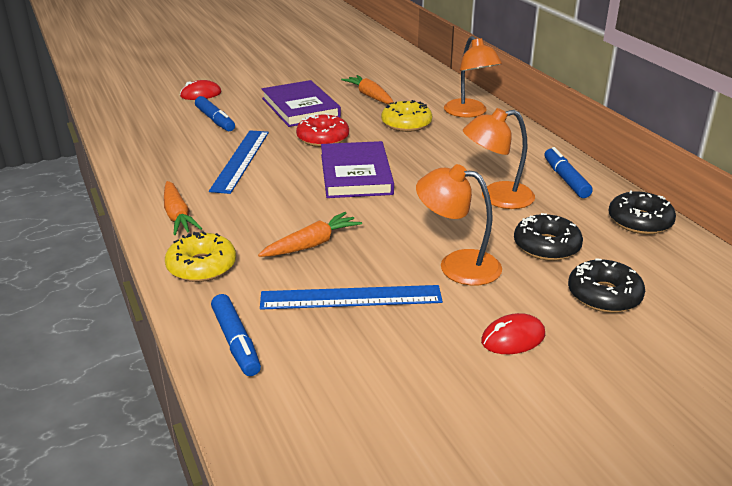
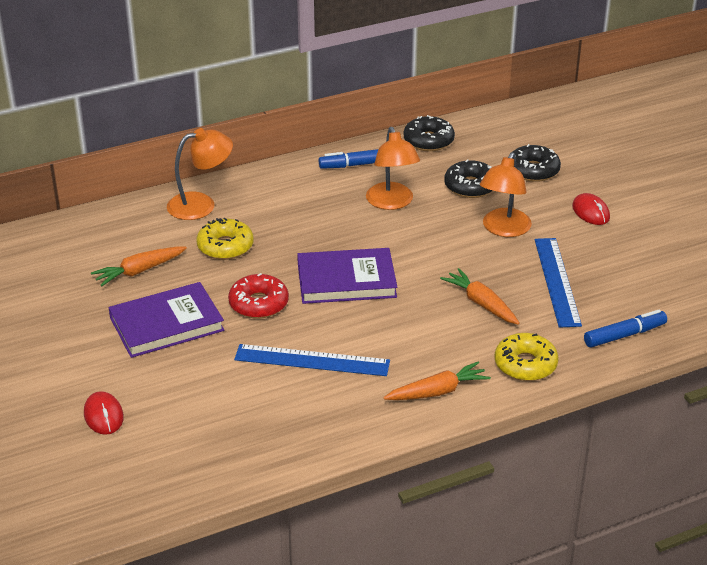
camera: 90 degrees left, 5 degrees up
(215, 120) = (196, 392): blue marker -> none

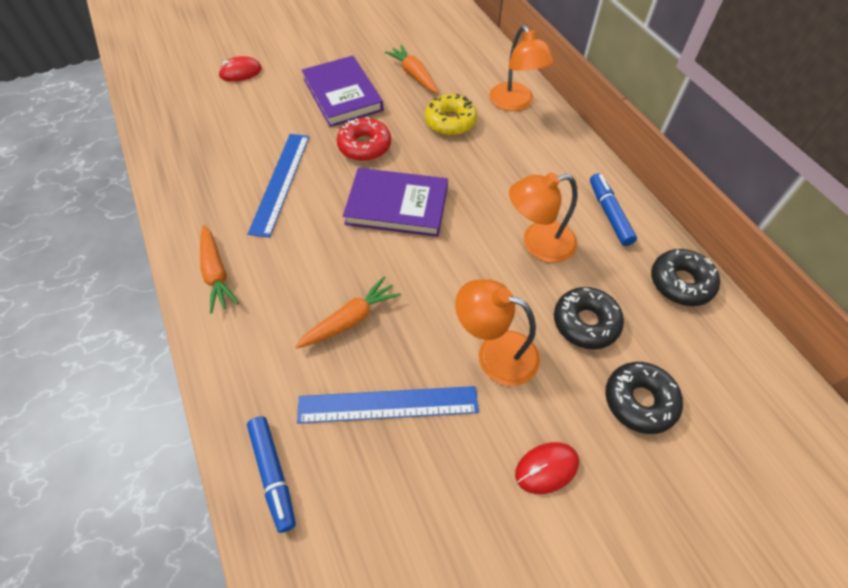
camera: 90 degrees right, 20 degrees up
(346, 280) = (397, 205): purple book -> purple book turned 75 degrees counterclockwise
(525, 364) = (240, 355): yellow donut -> none

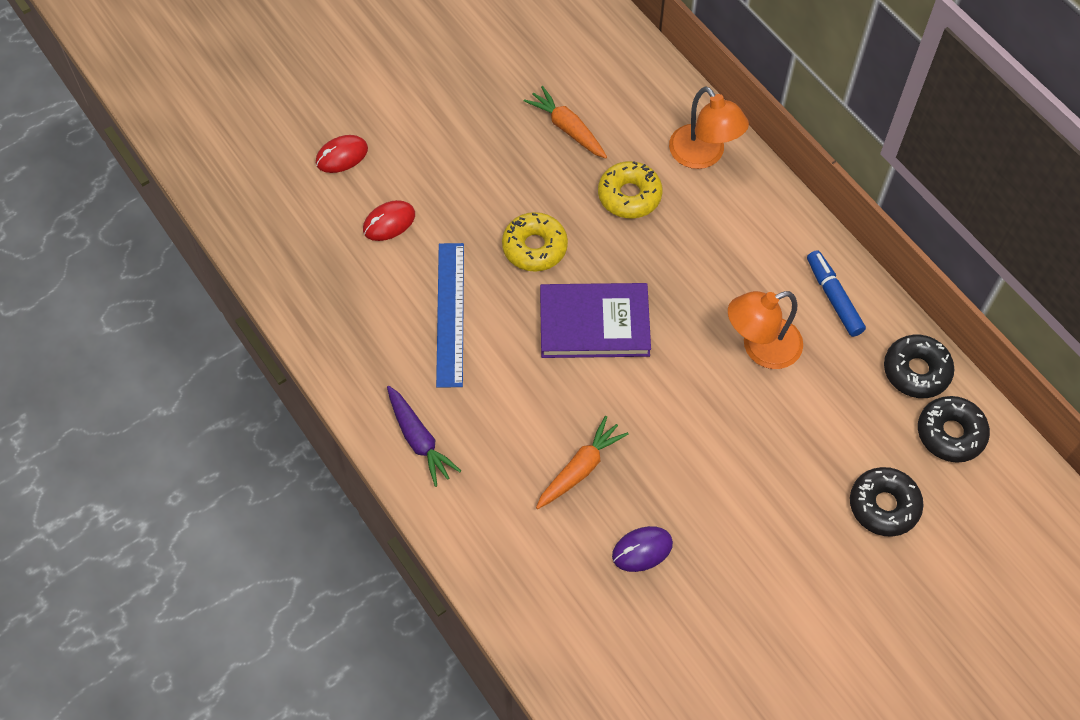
camera: 10 degrees left, 5 degrees up
(216, 273) = (419, 439): orange carrot -> purple carrot
(273, 474) = (551, 633): blue marker -> none
(342, 95) = (485, 173): purple book -> none
(364, 146) = (534, 247): red donut -> yellow donut
(388, 404) = (642, 550): blue ruler -> purple mouse
(495, 353) = (736, 480): orange lamp -> none
(546, 468) = (804, 584): red mouse -> red mouse (389, 222)
(585, 323) = (822, 432): black donut -> black donut (950, 433)

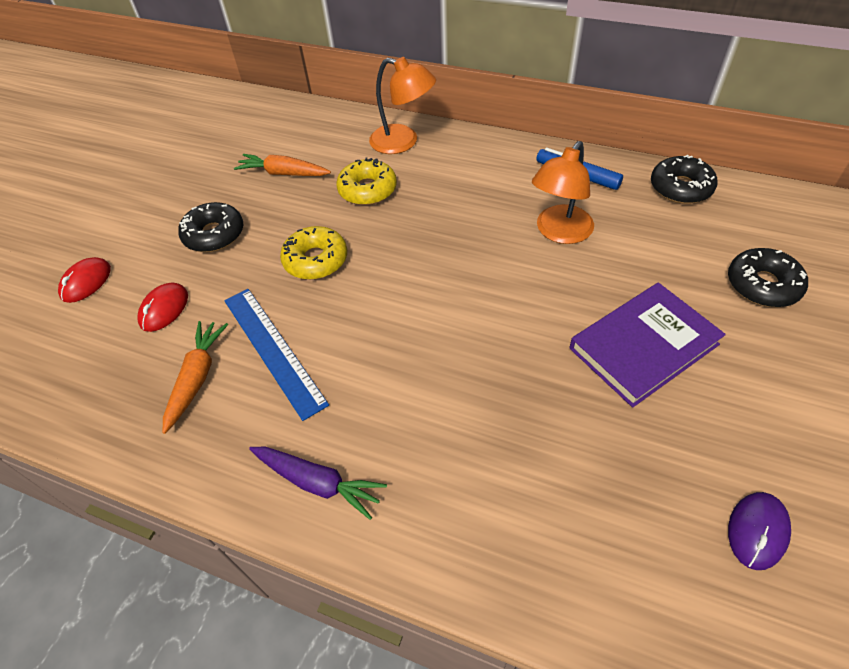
camera: 30 degrees left, 10 degrees down
(580, 468) = (499, 410): orange carrot -> orange carrot (197, 378)
(594, 323) = (412, 287): purple book -> purple book (643, 346)
(642, 550) = (619, 447): purple mouse -> purple mouse (757, 531)
(950, 433) = (747, 212): black donut -> black donut (214, 235)

